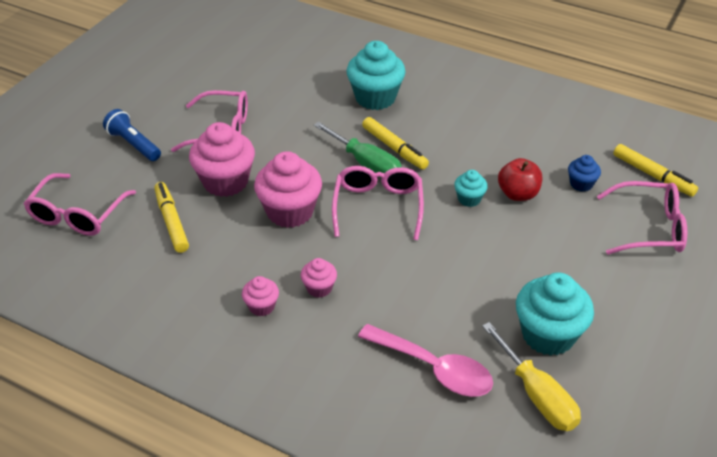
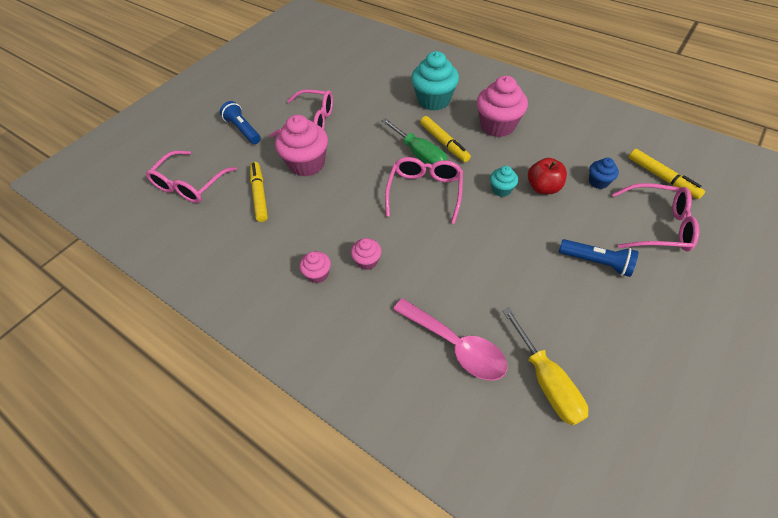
camera: 10 degrees right, 10 degrees up
(290, 211) = (353, 192): pink cupcake -> pink cupcake (497, 126)
(548, 335) = (560, 321): turquoise cupcake -> none
(583, 271) = (596, 262): none -> blue flashlight

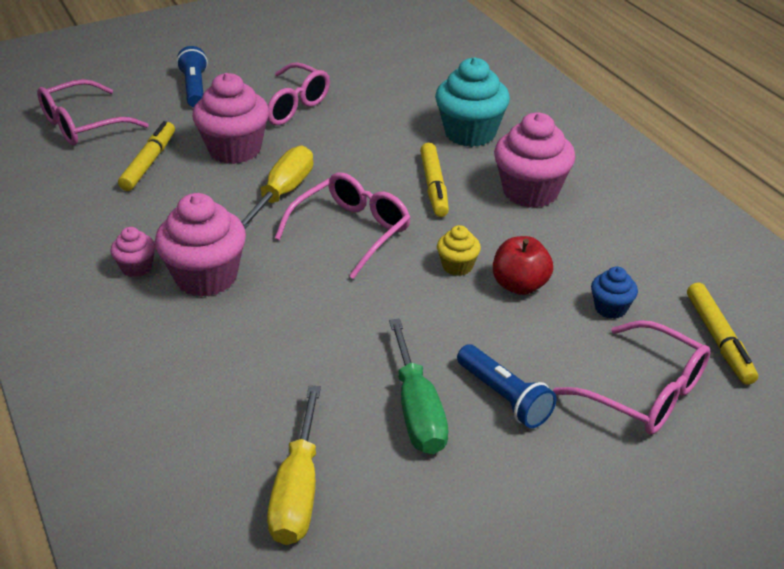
camera: 25 degrees right, 15 degrees down
(362, 182) = (283, 193): none -> yellow screwdriver
(367, 261) = (206, 277): pink cupcake -> pink cupcake, size x1.99
(419, 155) = (387, 188): green screwdriver -> green screwdriver (417, 410)
(455, 345) = (224, 405): pink spoon -> none
(501, 190) = (457, 266): turquoise cupcake -> yellow cupcake

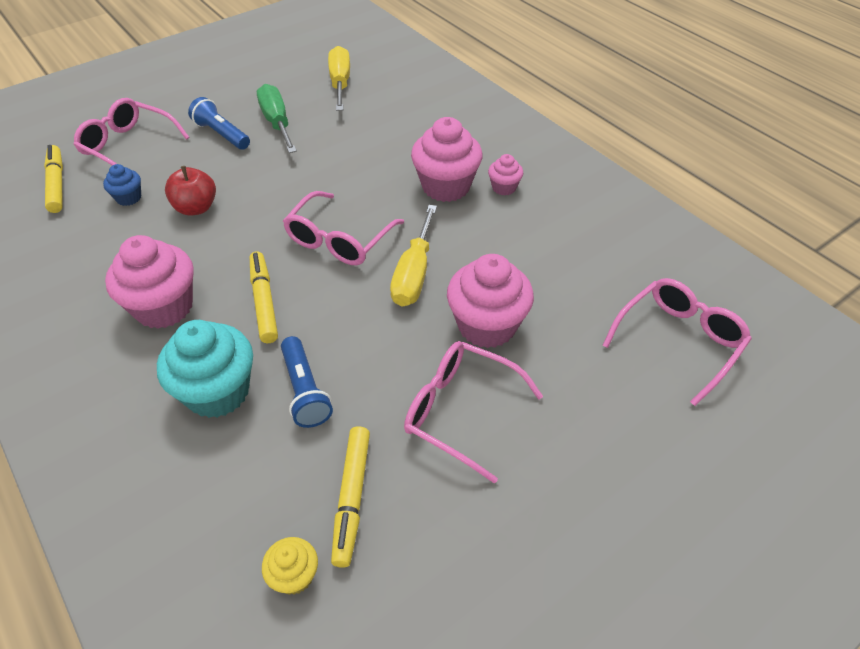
camera: 170 degrees right, 10 degrees up
(149, 162) = (566, 295): yellow marker -> yellow marker (351, 498)
(195, 88) = (593, 433): blue flashlight -> blue flashlight (305, 391)
(457, 266) = (245, 218): yellow cupcake -> yellow cupcake (294, 576)

